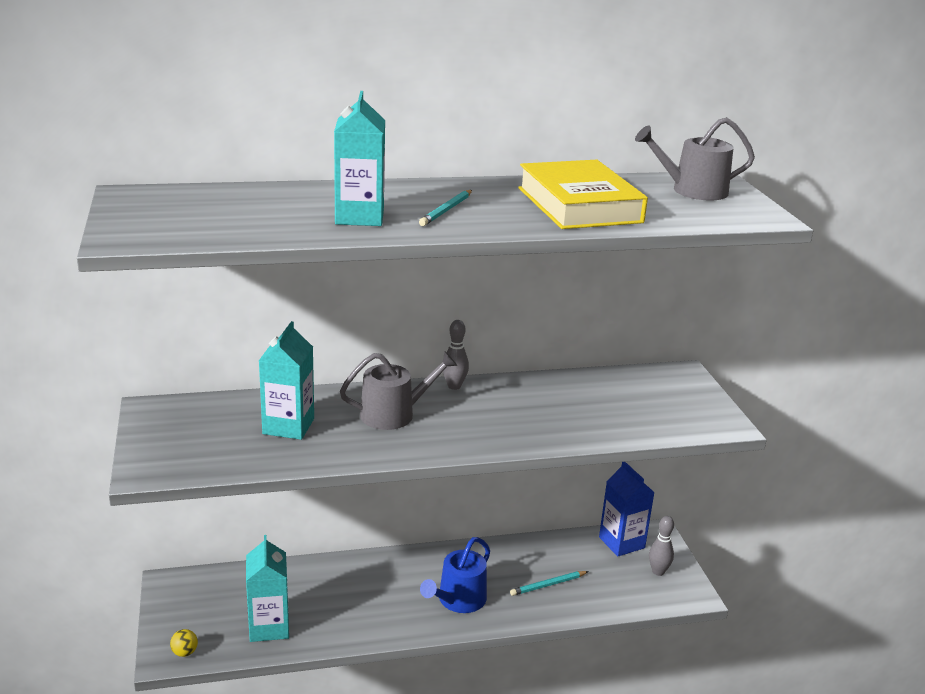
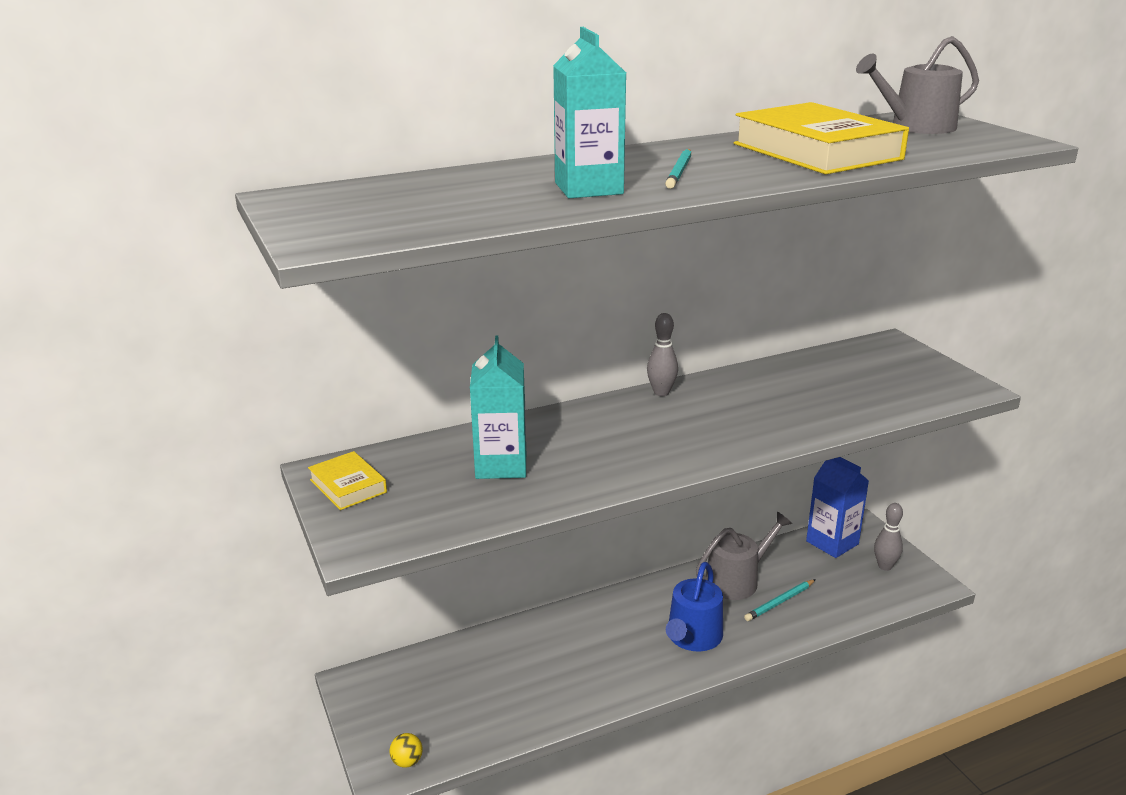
camera: 10 degrees left, 0 degrees up
(163, 423) = (348, 486): none -> yellow book
(269, 627) = (494, 710): turquoise carton -> none
(394, 414) = (614, 432): grey watering can -> grey watering can (737, 580)

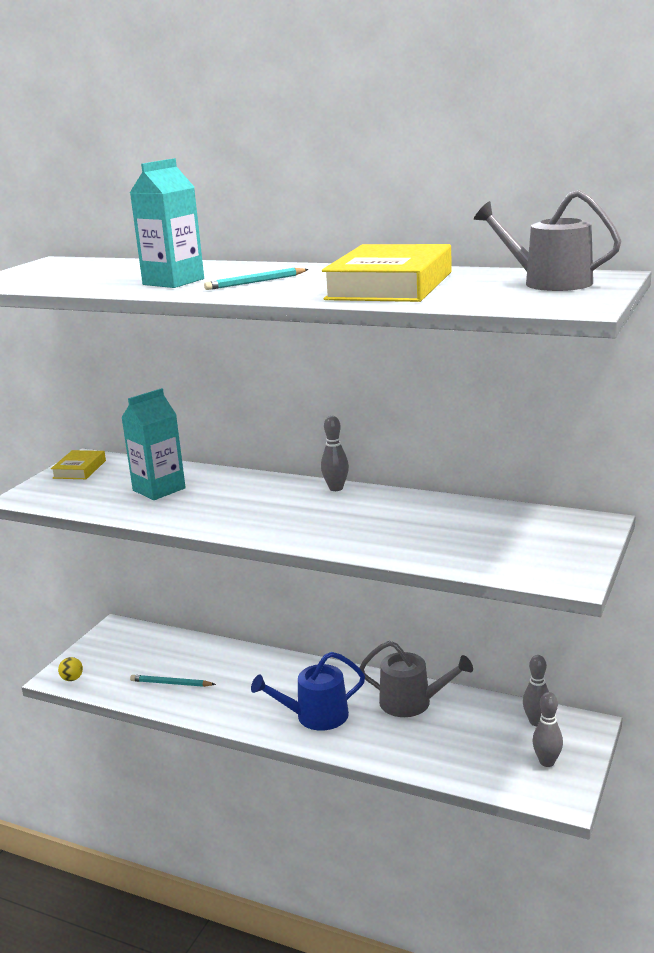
camera: 50 degrees right, 5 degrees down
(779, 602) = (414, 733): turquoise pencil -> turquoise pencil (171, 683)
(832, 542) = (536, 722): blue carton -> grey bowling pin

